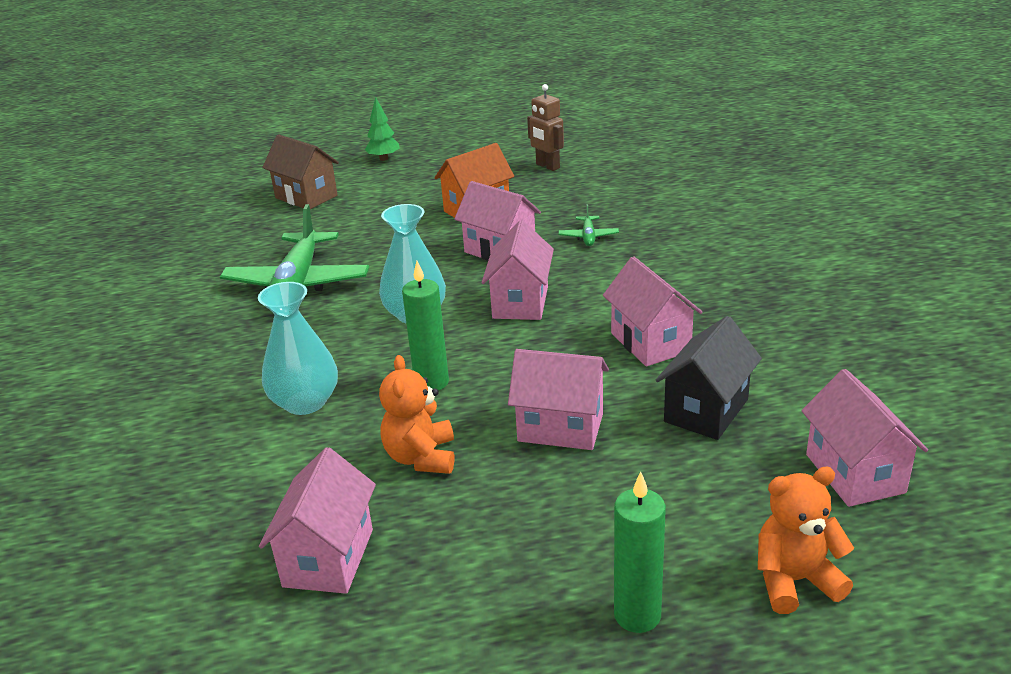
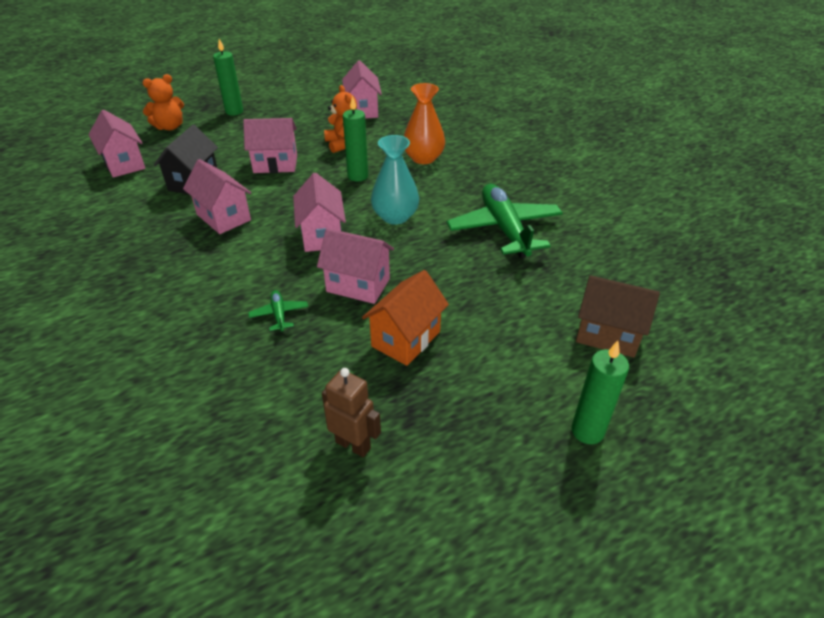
camera: 160 degrees right, 10 degrees up
(305, 402) = (423, 158): turquoise vase -> orange vase
(383, 158) = (587, 431): green tree -> green candle

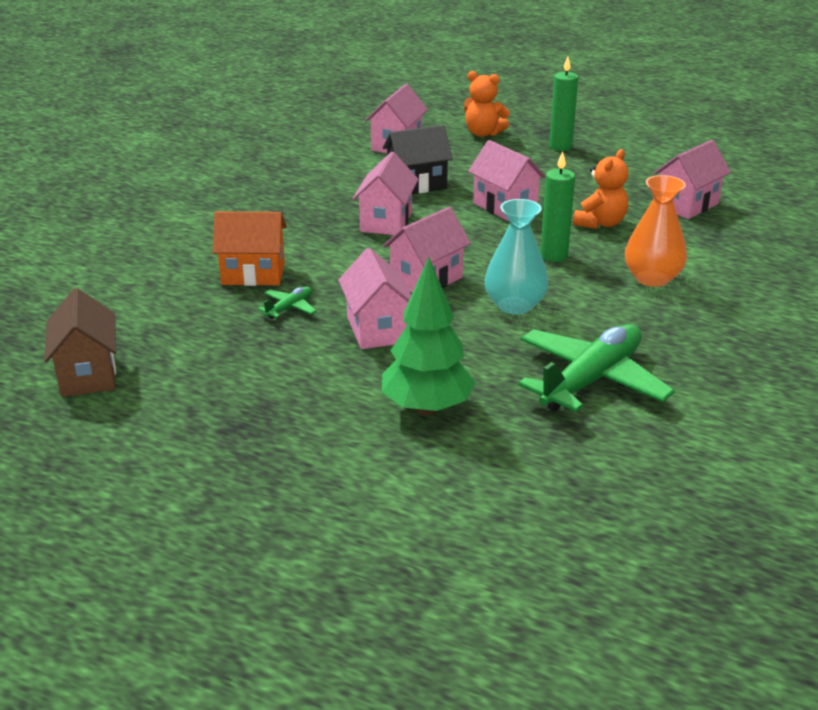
camera: 55 degrees right, 10 degrees down
(353, 444) = (173, 411): brown robot -> none
(406, 339) = (331, 386): orange house -> orange house (253, 274)
(474, 306) = (426, 408): none -> green tree
(587, 431) = (315, 545): green candle -> none
(607, 335) = (486, 516): brown house -> brown house (88, 375)

